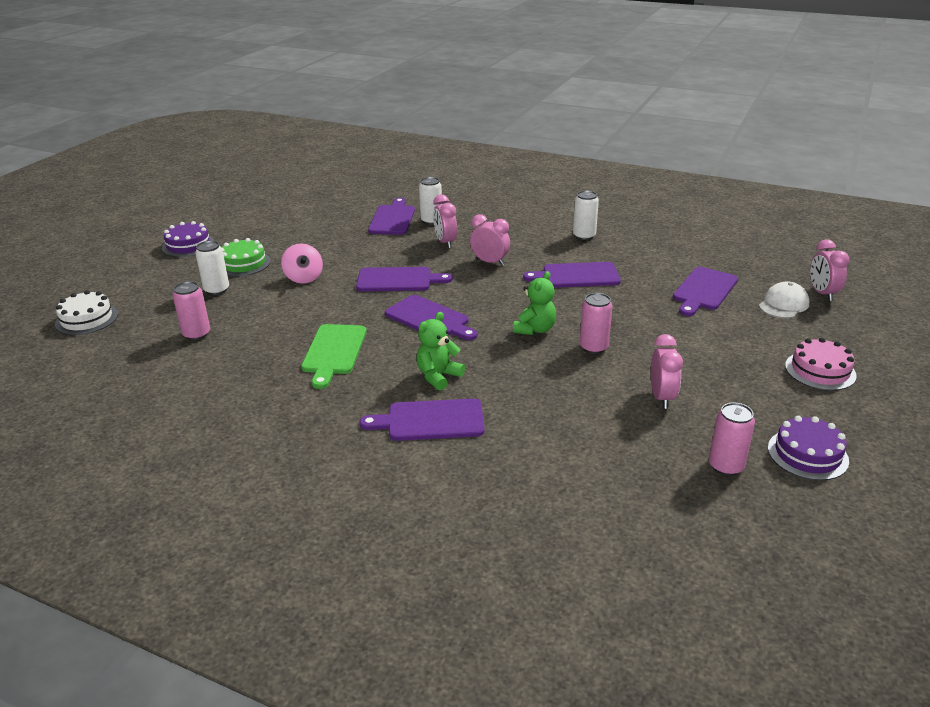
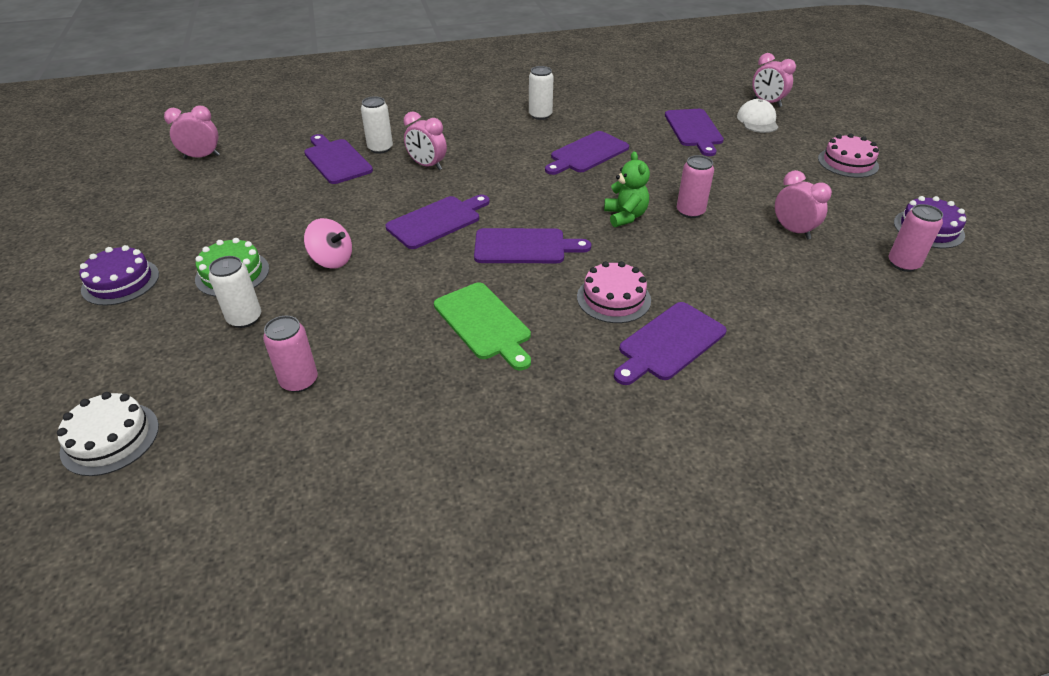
camera: 40 degrees left, 10 degrees up
(438, 376) = (613, 298): green teddy bear -> pink cake
(490, 262) = (496, 169): pink clock -> pink clock (202, 157)

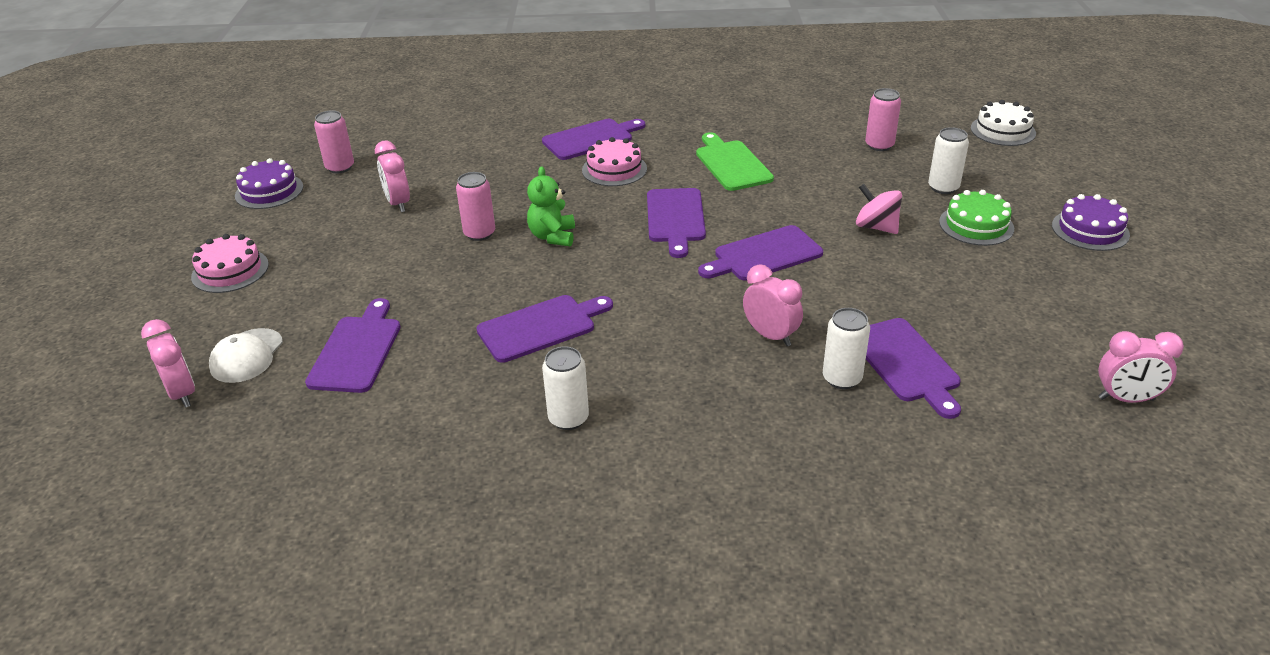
camera: 165 degrees left, 5 degrees down
(524, 246) = (675, 218): purple cutting board -> purple cutting board turned 105 degrees counterclockwise

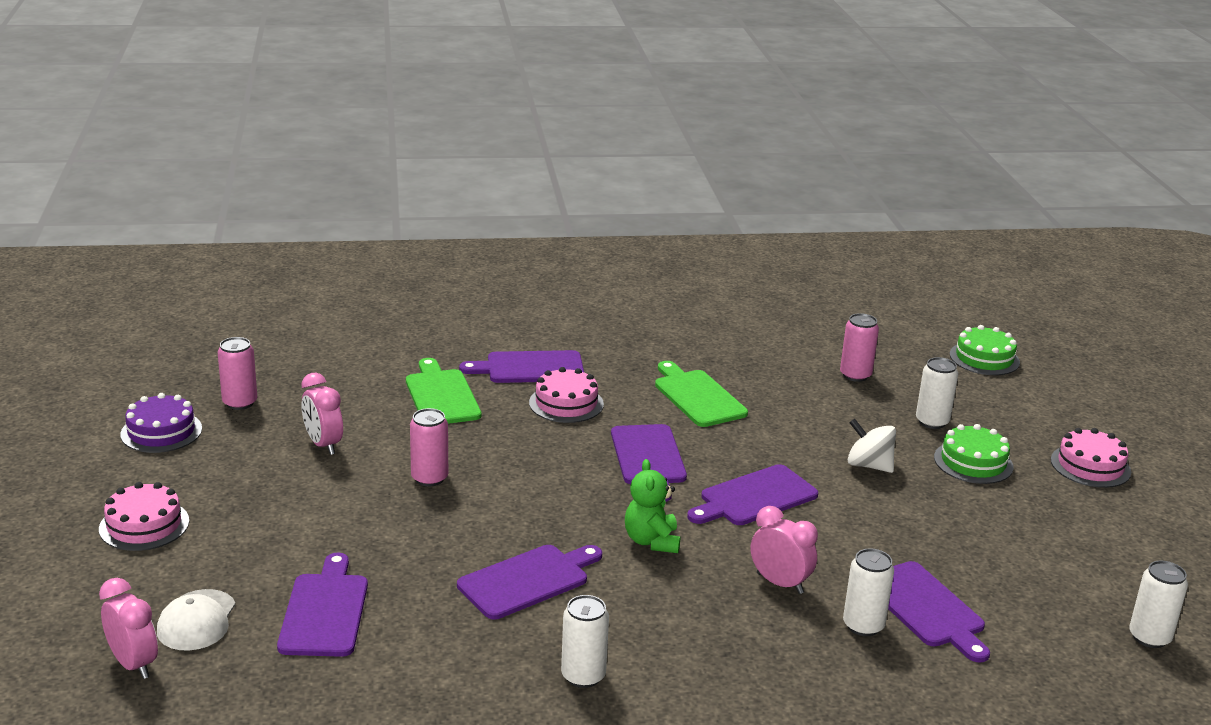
camera: 10 degrees left, 10 degrees down
(508, 162) = (441, 396): none -> green cutting board
(552, 236) = (515, 480): green teddy bear -> green teddy bear (652, 541)
(591, 139) = (530, 368): purple cutting board -> purple cutting board turned 150 degrees counterclockwise
(876, 227) = (869, 465): pink spinning top -> white spinning top
(1003, 130) = (984, 358): white cake -> green cake
(1090, 230) = (1090, 466): purple cake -> pink cake
(1126, 399) = (1149, 637): pink clock -> white can

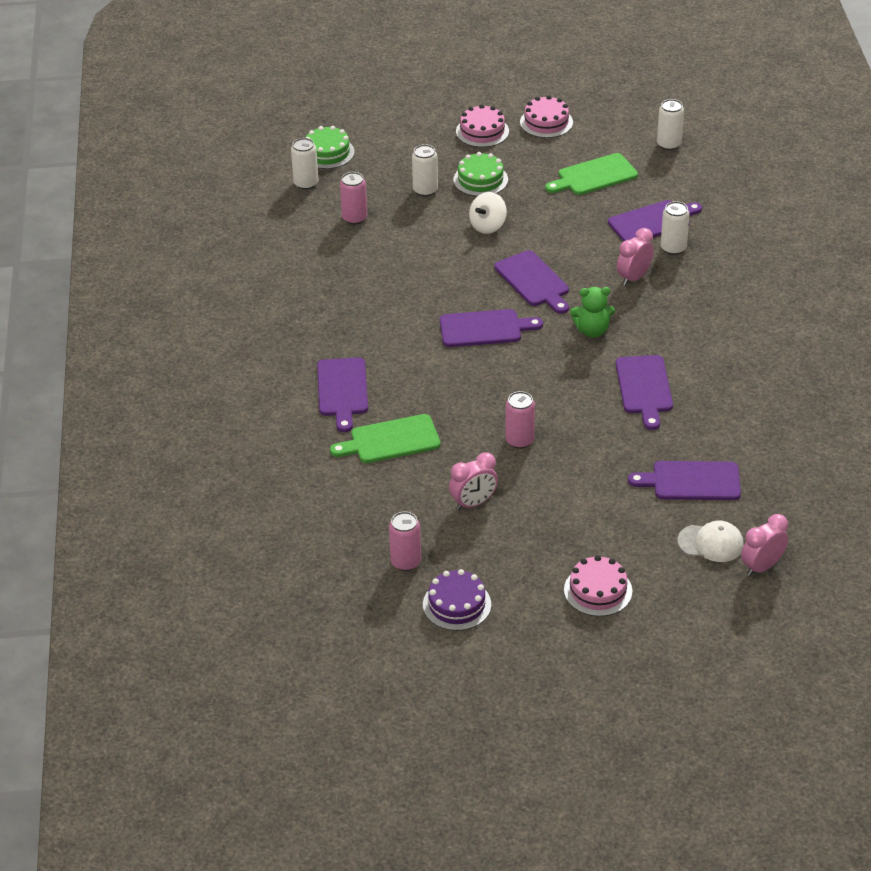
camera: 85 degrees left, 15 degrees up
(527, 580) = (644, 388): purple cutting board -> purple cutting board turned 150 degrees counterclockwise
(566, 403) = (402, 370): pink cake -> pink cake (546, 122)
(583, 676) = (740, 363): white can -> white can (306, 183)
(697, 397) = (390, 300): green cutting board -> green cutting board (594, 176)

